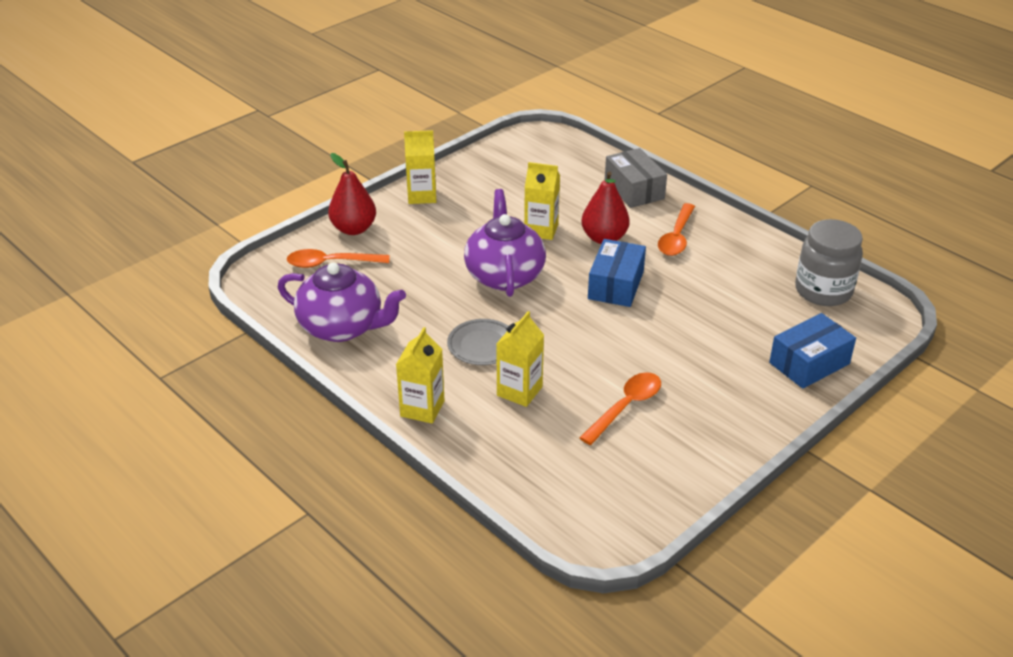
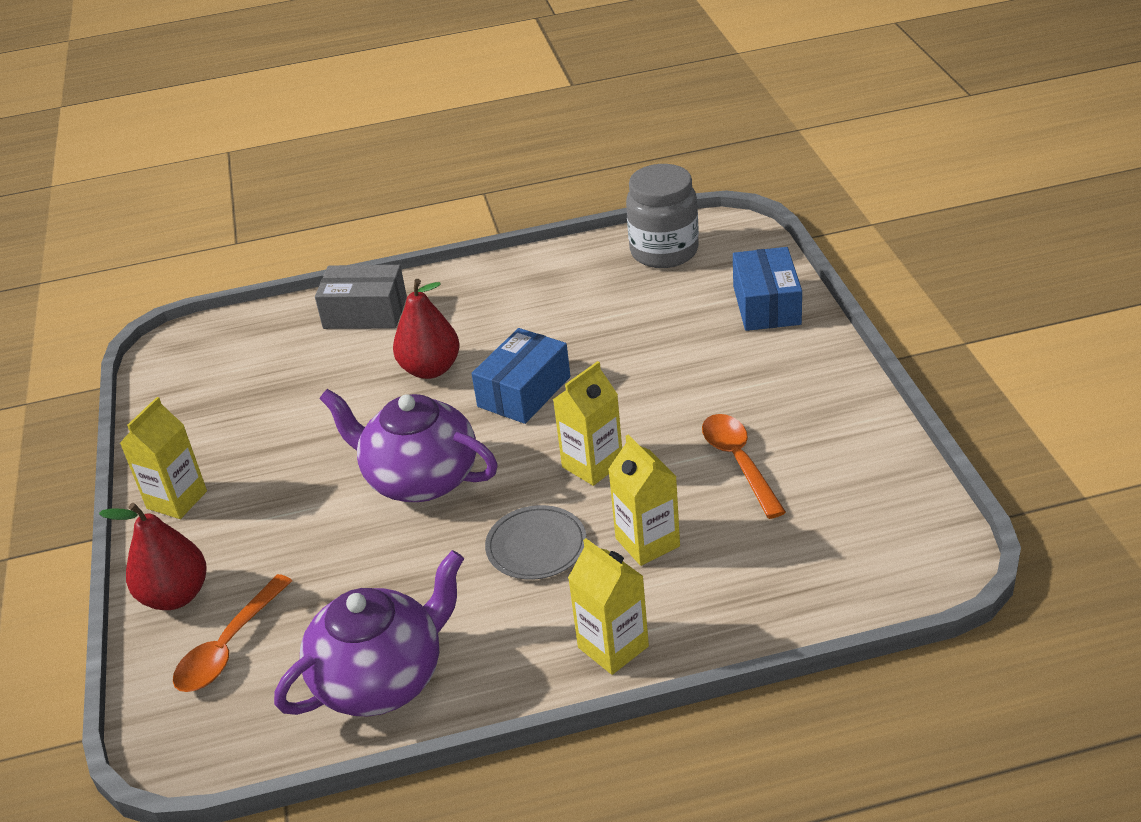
camera: 55 degrees left, 0 degrees up
(541, 230) = (363, 415): yellow carton -> yellow carton (592, 465)
(616, 285) = (524, 392): blue box -> blue box turned 75 degrees clockwise
(676, 237) = (483, 314): orange spoon -> none

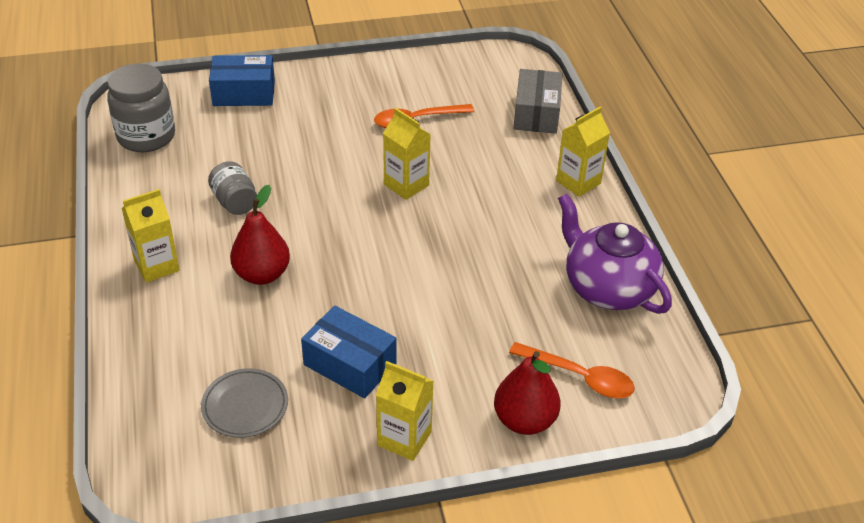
camera: 95 degrees left, 5 degrees up
(365, 312) = (154, 324): grey box -> grey box (536, 113)
(420, 478) = (404, 276): purple teapot -> none
(524, 392) = (311, 218): blue box -> blue box (350, 364)
(536, 546) = (486, 214): grey plate -> grey plate (245, 405)
(551, 332) = (235, 202): none -> grey jar
(647, 542) = (488, 163): yellow carton -> yellow carton (157, 266)

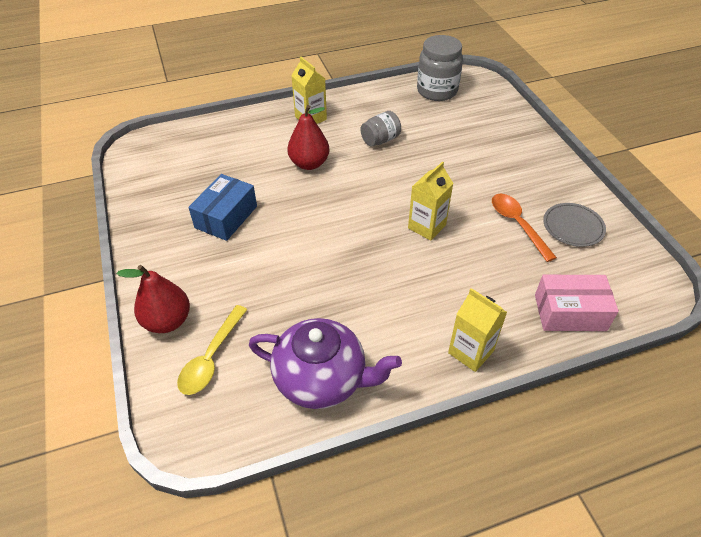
camera: 85 degrees right, 5 degrees up
(244, 93) = (507, 124): blue box -> none
(245, 405) = (191, 174): grey plate -> grey plate (573, 227)
(404, 438) = (157, 252): yellow carton -> none
(536, 113) = (570, 312): grey box -> pink box
(579, 377) = (211, 357): orange spoon -> yellow spoon
(608, 288) = (322, 379): purple teapot -> purple teapot turned 60 degrees clockwise

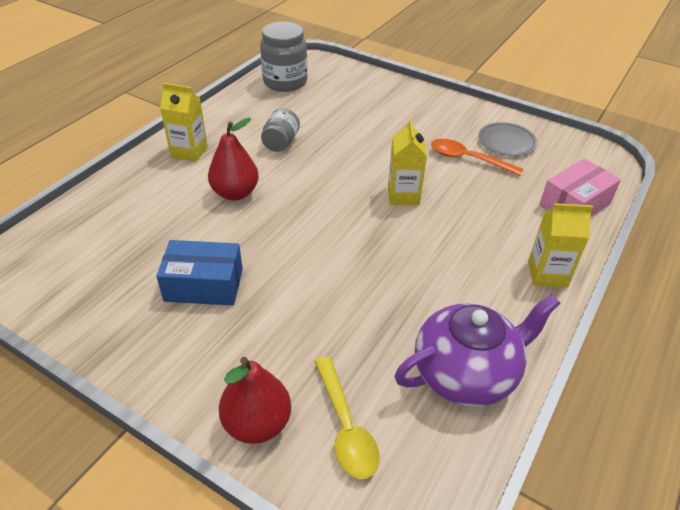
camera: 40 degrees left, 5 degrees down
(226, 217) = (204, 285): blue box -> blue box turned 75 degrees counterclockwise

